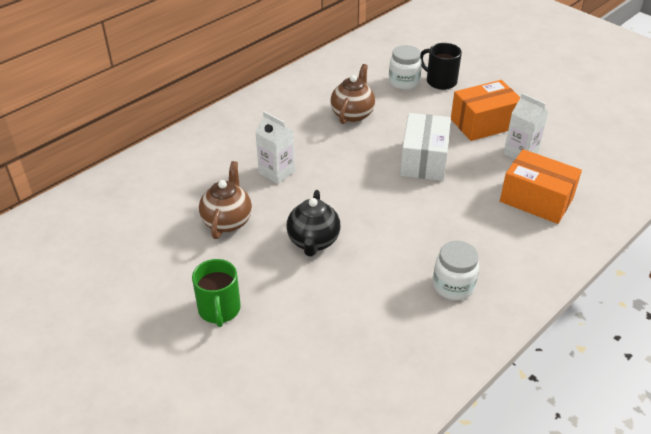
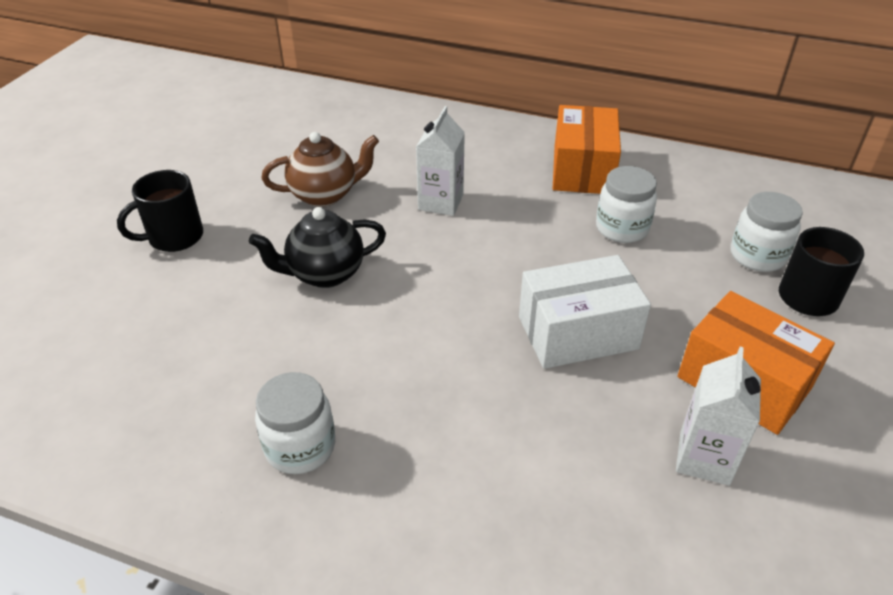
camera: 65 degrees right, 0 degrees up
(219, 310) = (174, 237): green mug -> black mug
(352, 114) = (622, 228): brown teapot -> white jar
(536, 200) = (584, 514): orange box -> orange box (582, 170)

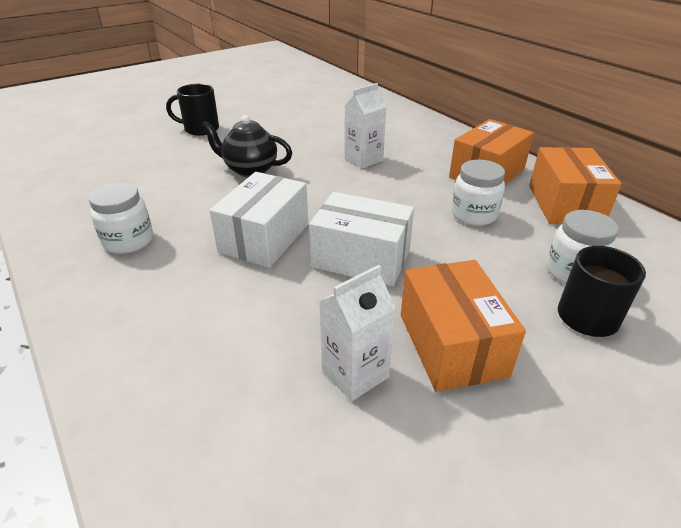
camera: 35 degrees right, 5 degrees down
(325, 195) = (300, 135): brown teapot -> none
(455, 359) = (264, 238): none -> white box
(683, 180) = (564, 204): none -> orange box

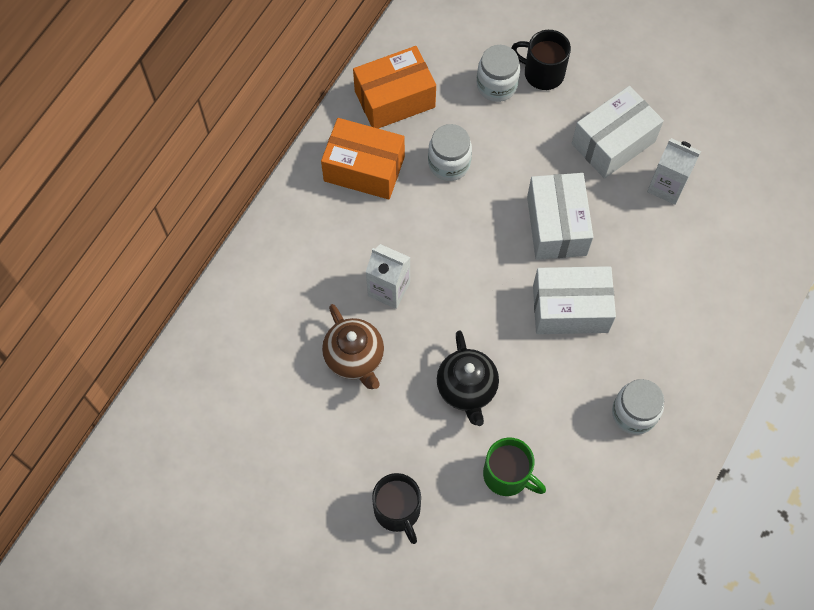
camera: 115 degrees left, 30 degrees up
(167, 169) = (507, 475): none -> green mug
(319, 137) = (355, 358): none -> brown teapot
(451, 344) = (613, 143): orange box -> white box

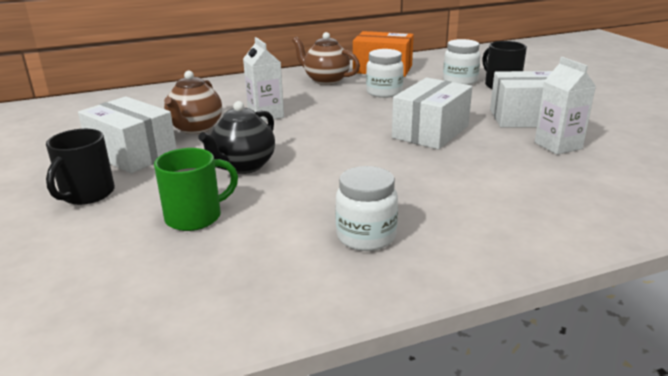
camera: 40 degrees right, 40 degrees down
(364, 169) = (325, 80): orange box -> brown teapot
(507, 475) = (195, 217): green mug -> green mug turned 105 degrees counterclockwise
(570, 308) = (388, 165): white box -> white box (132, 154)

